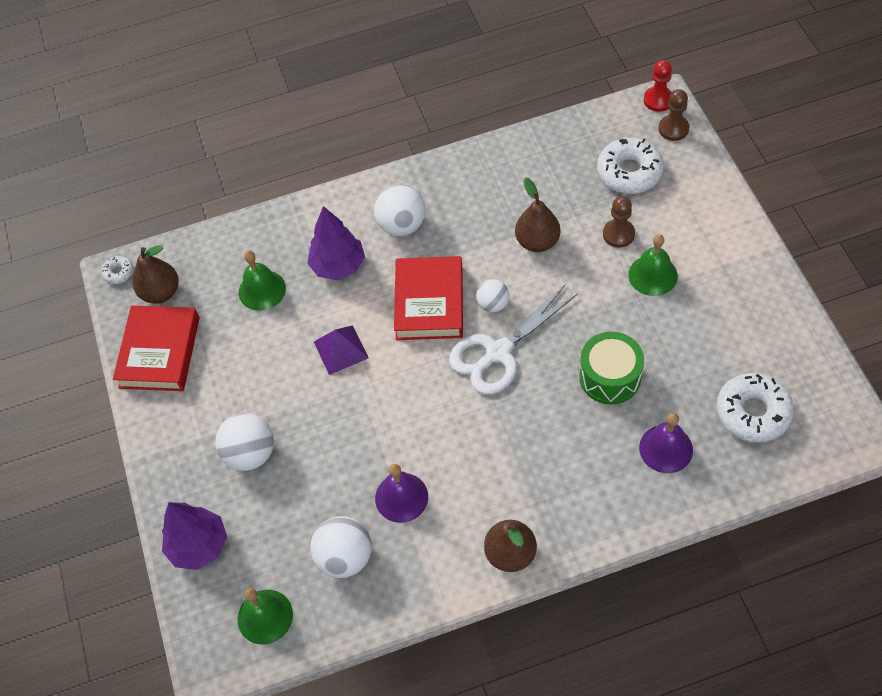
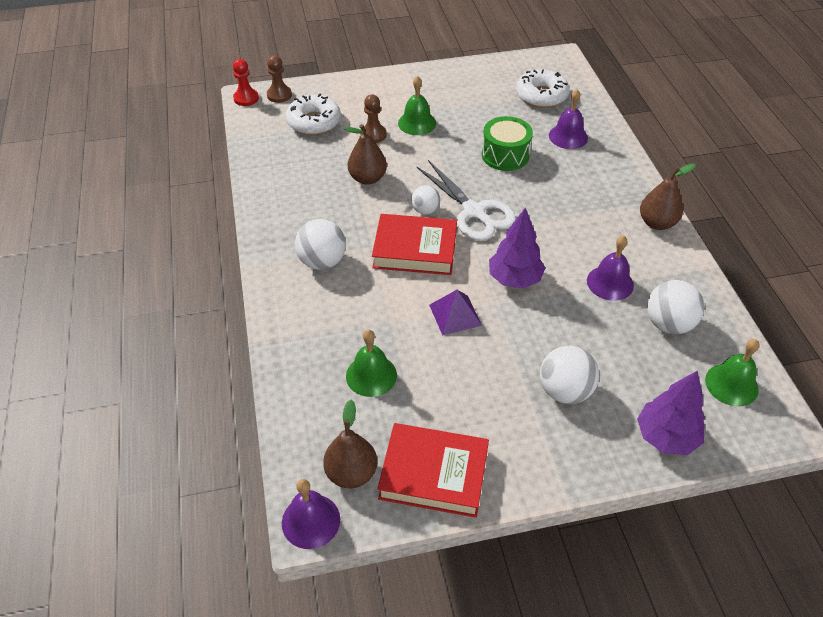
camera: 90 degrees left, 10 degrees down
(118, 273) = (311, 521): white donut -> purple bell
(338, 266) = (357, 311): purple tree -> purple tree (514, 279)

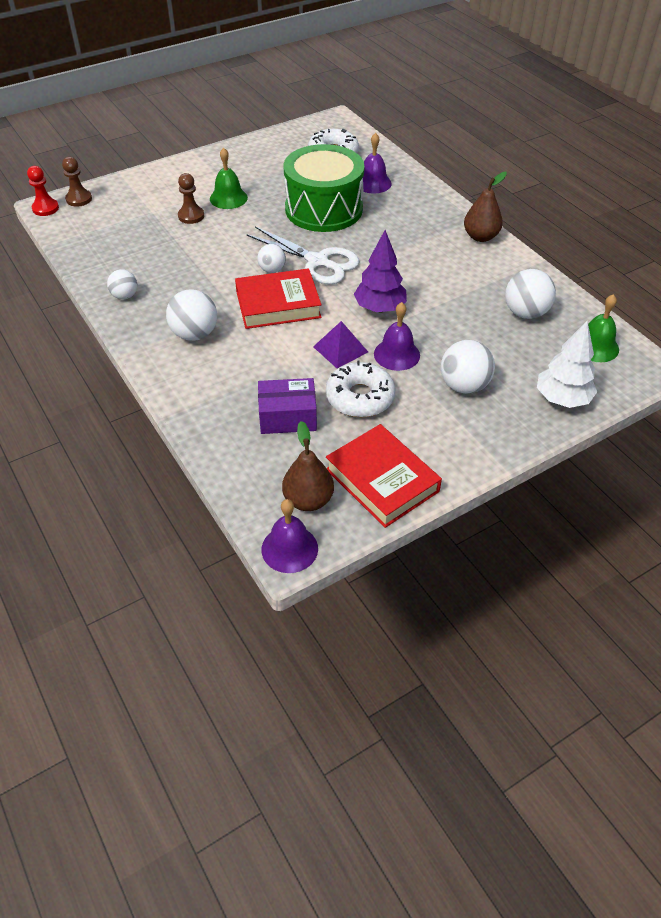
camera: 20 degrees left, 0 degrees up
(276, 205) = (125, 296): none -> white ball
(314, 122) = (126, 216): white donut -> white donut (360, 397)
(367, 178) = (204, 254): brown pear -> none
(371, 375) = (287, 417): green bell -> purple box
(434, 474) = (382, 480): red book -> red book turned 60 degrees clockwise
(505, 155) = (323, 209): green drum -> green drum, size x1.68
(610, 283) = (463, 292): purple bell -> purple bell (396, 354)
(666, 437) = (562, 399): purple tree -> white tree

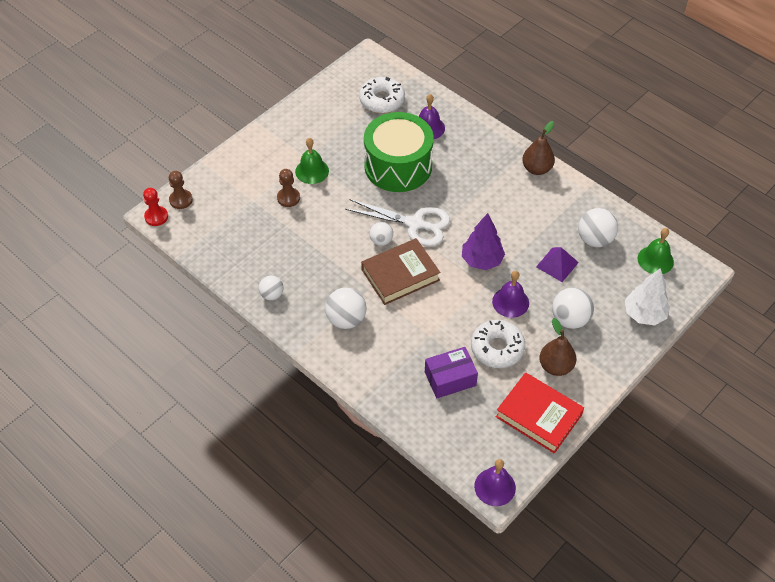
camera: 15 degrees left, 5 degrees up
(278, 304) = (400, 275): red book -> brown book
(308, 500) = (492, 445): brown pear -> brown pear (555, 366)
(340, 349) = (466, 307): purple pyramid -> purple pyramid (557, 264)

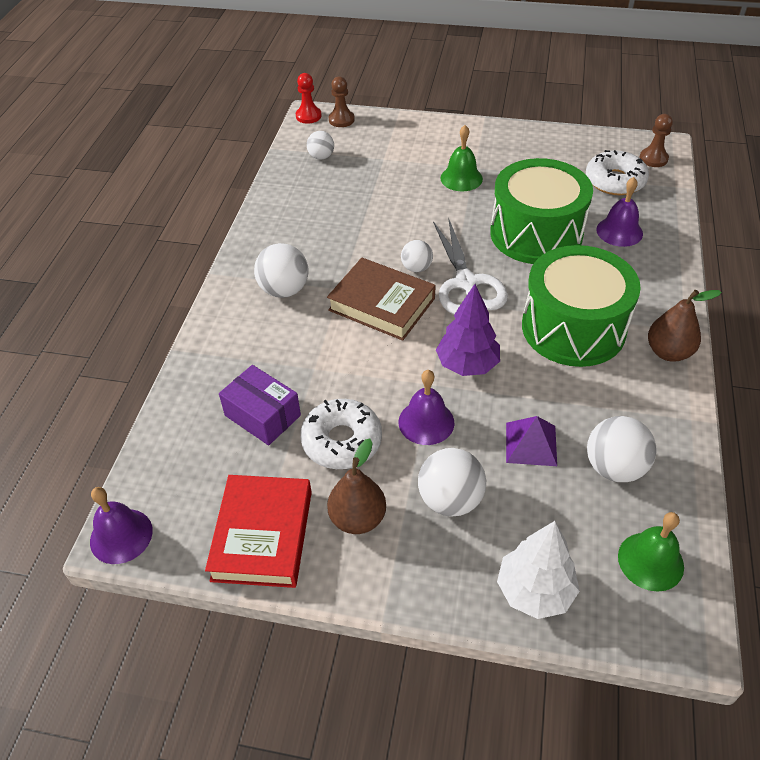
camera: 60 degrees right, 5 degrees down
(272, 295) = (275, 224): white ball -> white ball (321, 157)
(288, 198) = (409, 179): brown pawn -> brown pawn (653, 159)
(489, 197) = (573, 328): none -> green drum

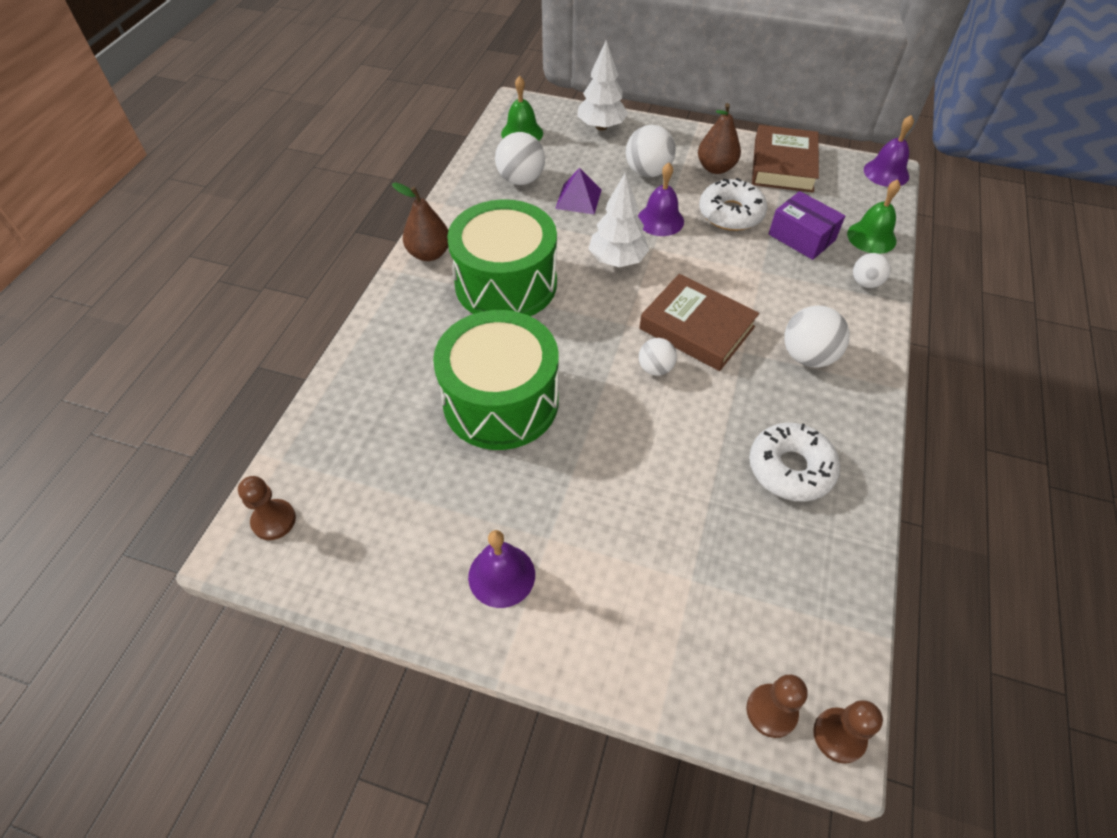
camera: 175 degrees left, 5 degrees up
(263, 535) = (783, 165): red book -> brown book
(308, 116) = (839, 735): red pawn -> brown pawn
(321, 157) = (796, 599): white ball -> white ball (865, 283)
(461, 178) = (574, 515): green bell -> green bell (871, 237)
(466, 283) = (601, 343): white scissors -> none
(467, 365) = (617, 260): purple tree -> white tree
(615, 181) = (356, 480): white donut -> white donut (790, 468)
(619, 231) = (398, 393): purple bell -> purple bell (501, 575)

